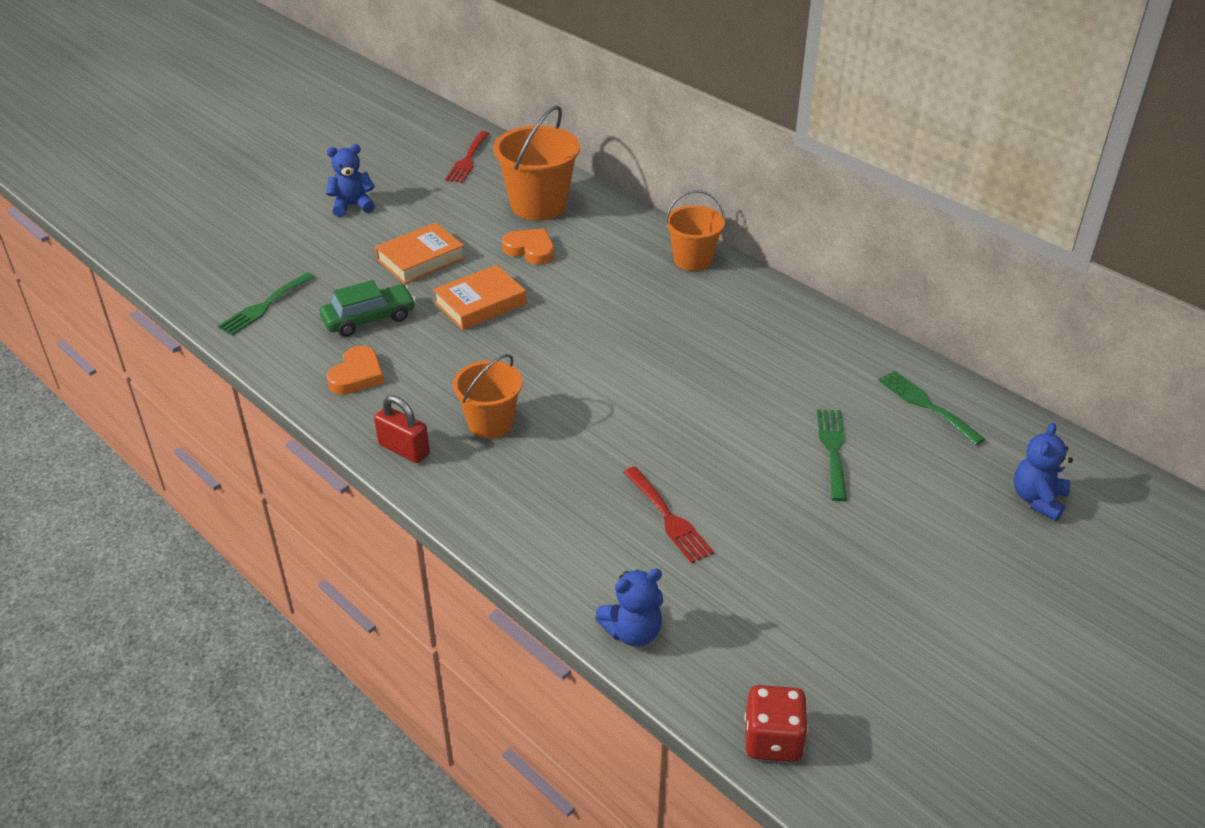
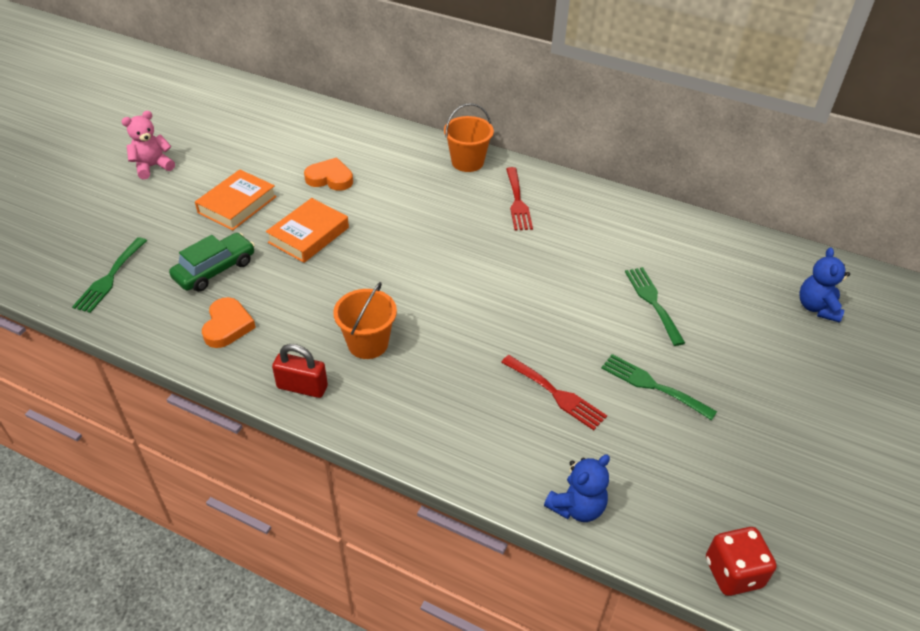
camera: 20 degrees left, 5 degrees up
(352, 206) = (152, 167): blue teddy bear -> pink teddy bear
(468, 160) = (239, 107): red fork -> red fork (517, 202)
(539, 205) = (319, 137): orange bucket -> none
(926, 405) = (701, 248): green fork -> green fork (652, 385)

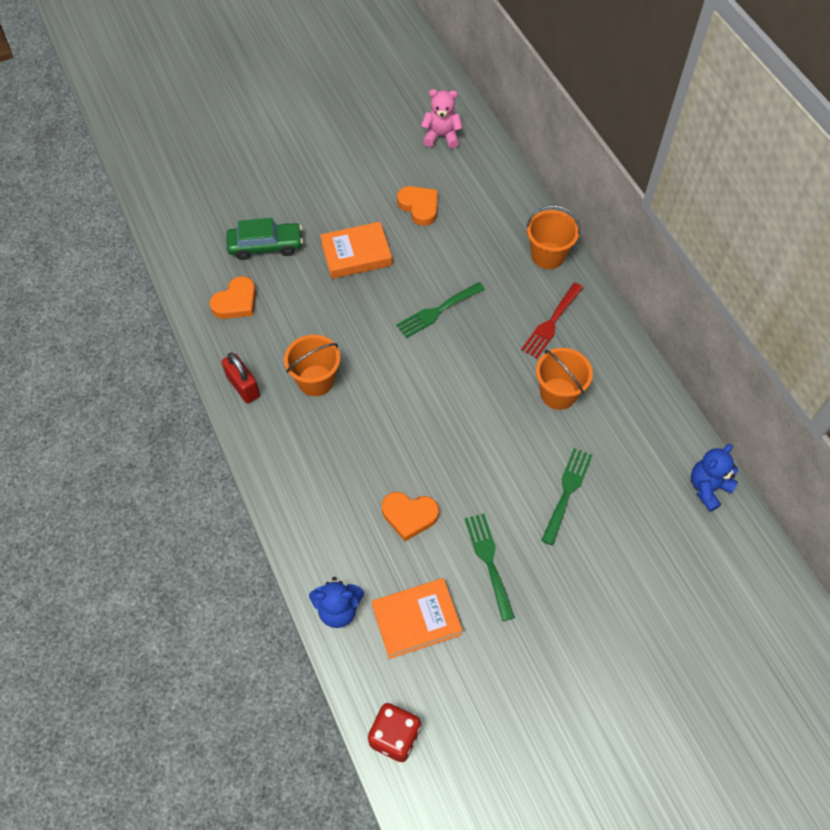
camera: 40 degrees right, 15 degrees up
(109, 278) = (193, 209): green fork -> green fork (437, 311)
(152, 167) = (297, 117): pink teddy bear -> pink teddy bear (441, 136)
(237, 204) = (328, 192): orange book -> orange book (416, 620)
(556, 394) = (409, 516): red fork -> orange heart
(573, 243) = (558, 393): none -> orange bucket
(817, 308) = (708, 595): blue teddy bear -> blue teddy bear (708, 488)

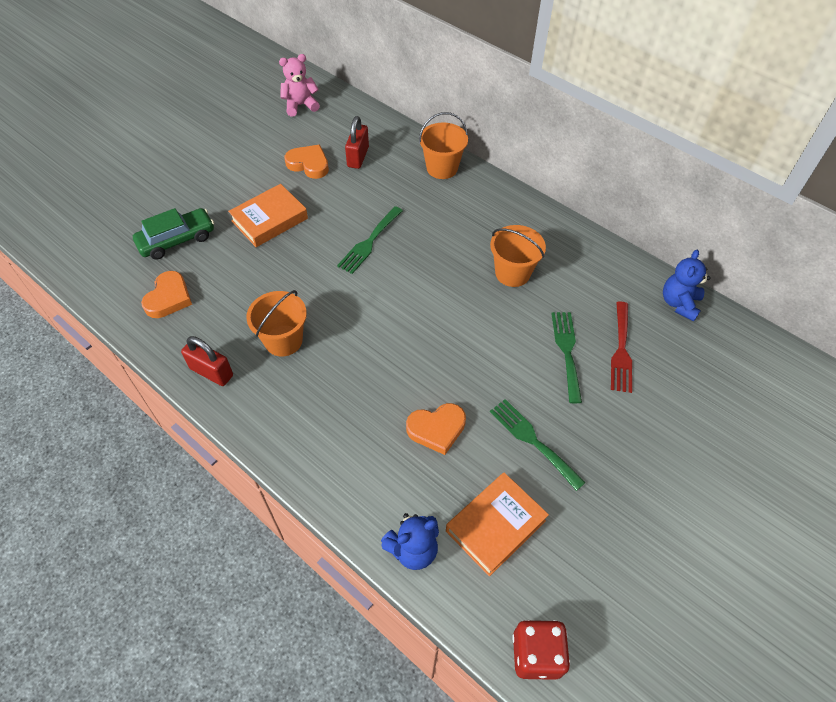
camera: 25 degrees left, 5 degrees down
(470, 214) = (358, 157): none -> red padlock
(551, 323) = (474, 219): red fork -> red fork (621, 350)

